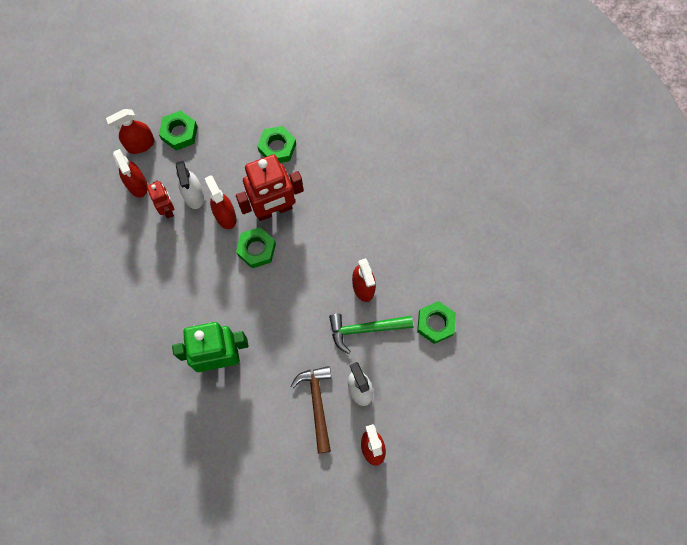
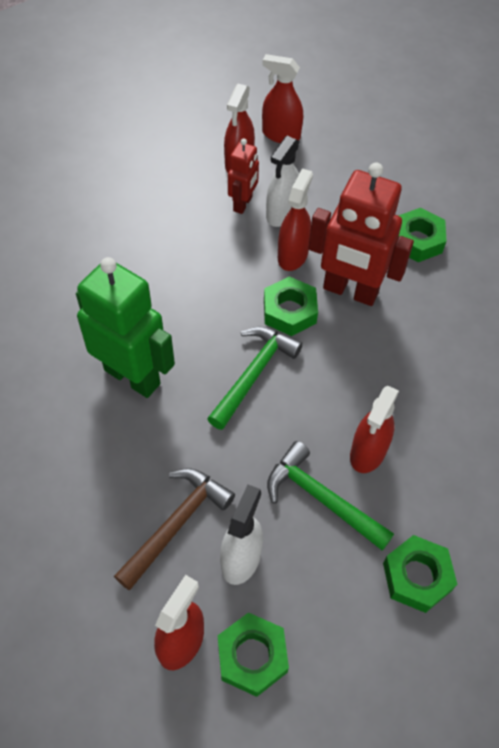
camera: 45 degrees right, 15 degrees down
(179, 133) = (329, 154): green nut -> green nut (252, 656)
(274, 299) = (254, 374): none -> green hammer

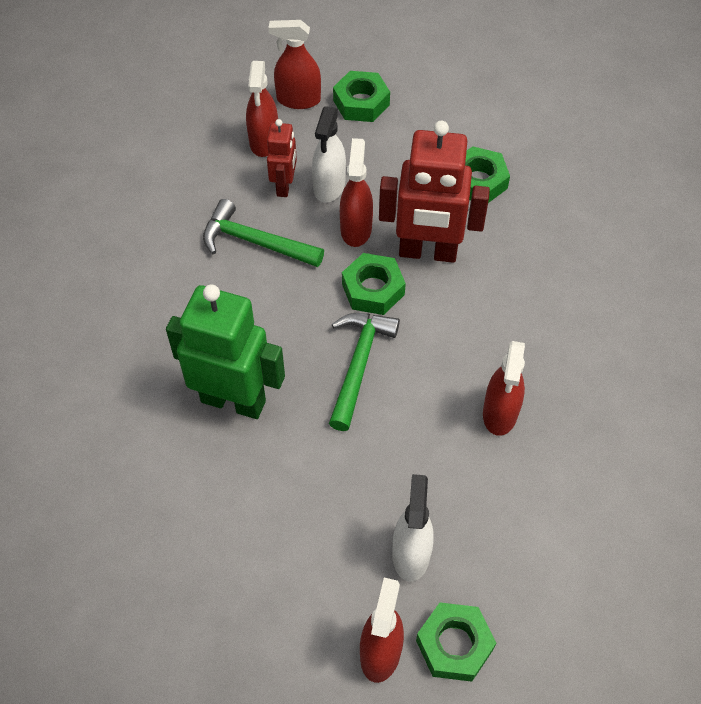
camera: 15 degrees left, 0 degrees up
(177, 523) = (334, 538): brown hammer -> none
(321, 498) = (469, 472): green hammer -> green hammer (255, 242)
(417, 577) = (586, 521): green nut -> green nut (361, 102)

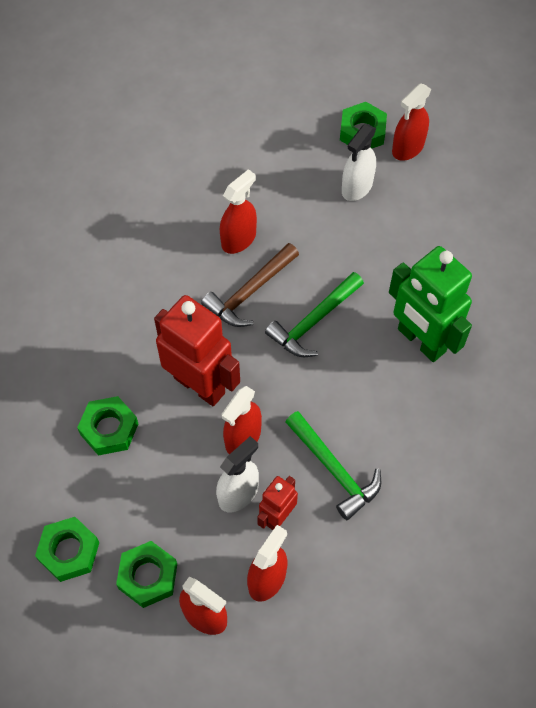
camera: 150 degrees left, 5 degrees up
(373, 289) = (264, 375): green nut -> green nut (69, 551)
(445, 361) = (250, 292): none -> brown hammer

